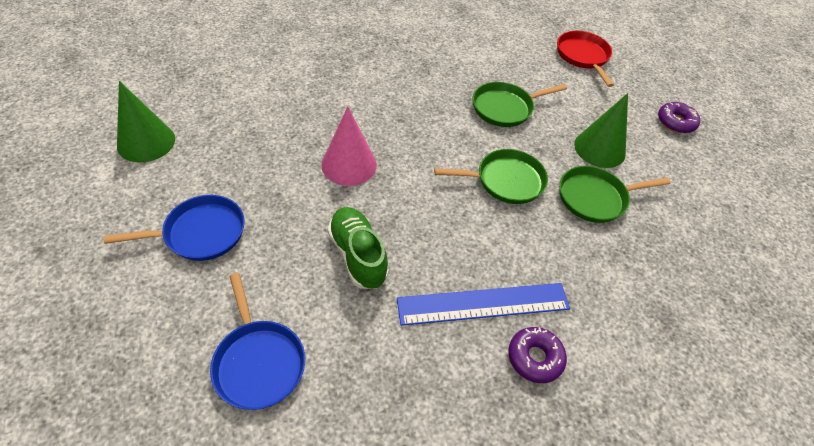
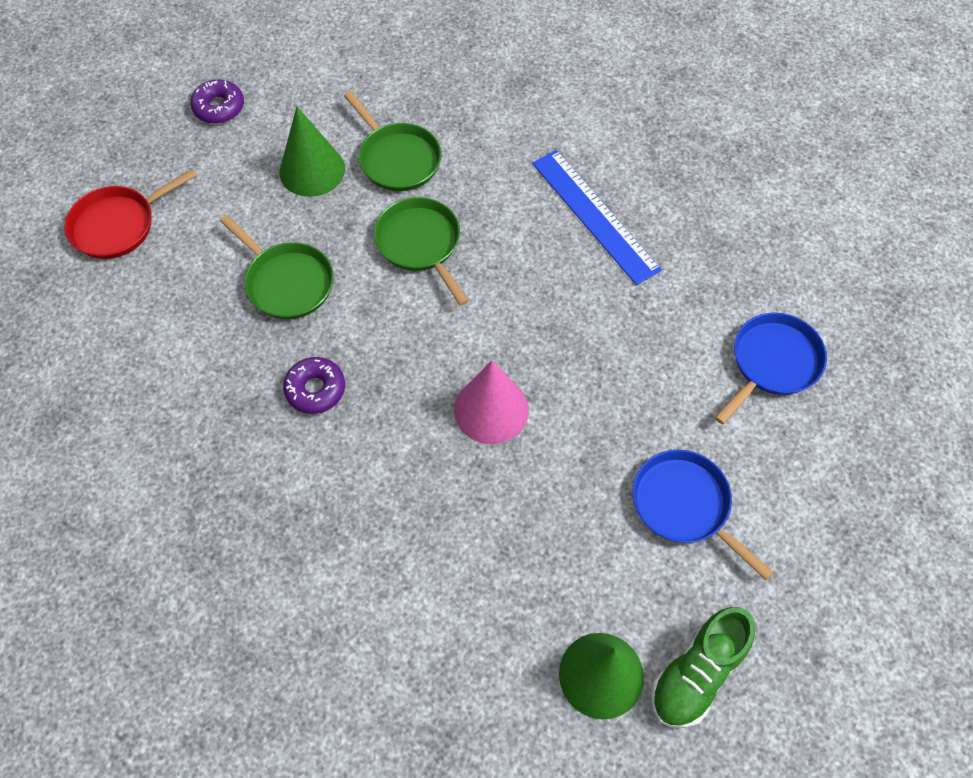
camera: 110 degrees left, 10 degrees up
(358, 255) = (610, 339): green shoe -> green shoe (697, 674)
(535, 358) = (623, 164): purple donut -> purple donut (315, 389)

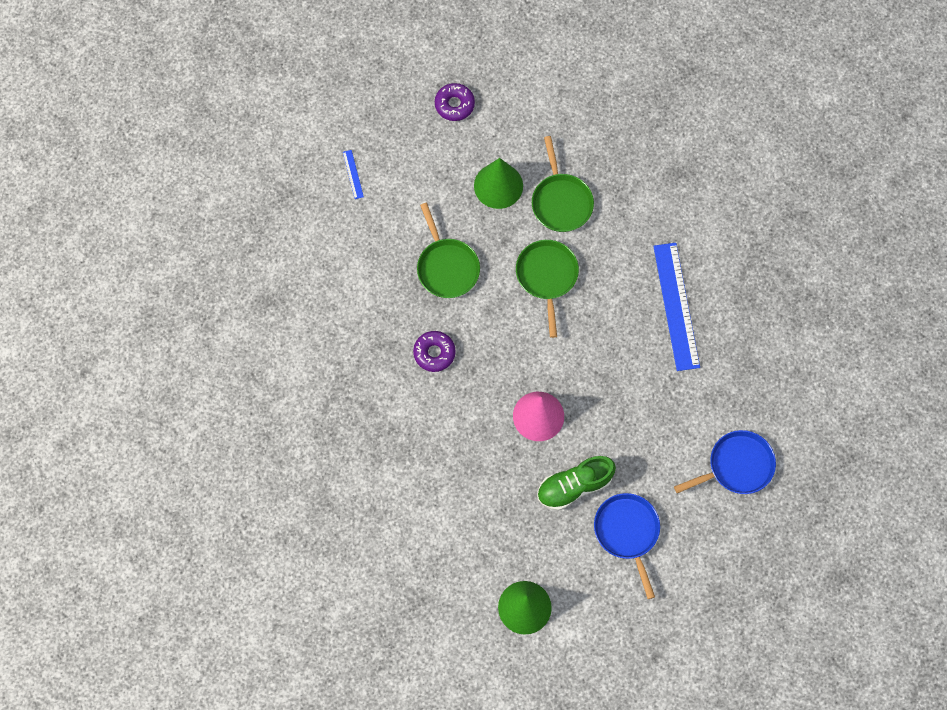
camera: 25 degrees right, 10 degrees up
(118, 225) = (353, 174): red pan -> blue ruler
(697, 674) = (580, 632): green shoe -> green shoe (574, 486)

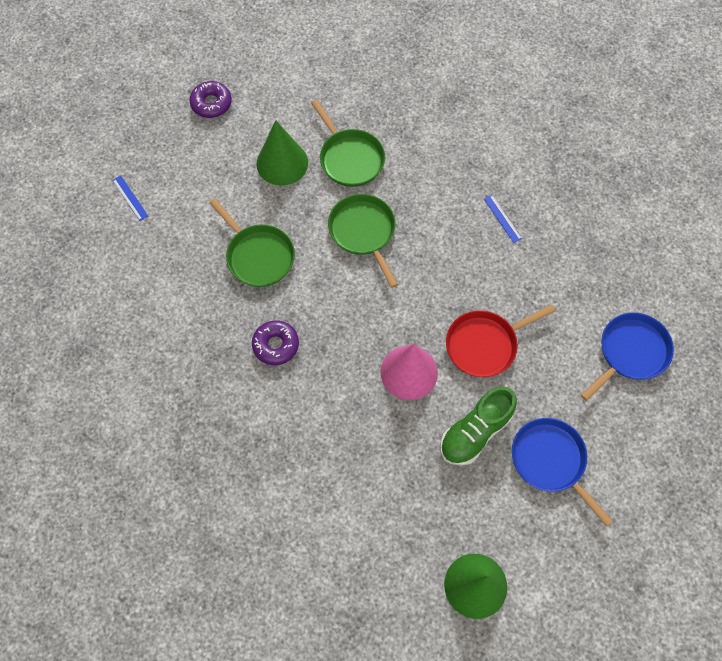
camera: 20 degrees left, 5 degrees down
(613, 415) = (485, 344): none -> red pan
(676, 306) = (502, 218): blue ruler -> blue ruler, size x0.41

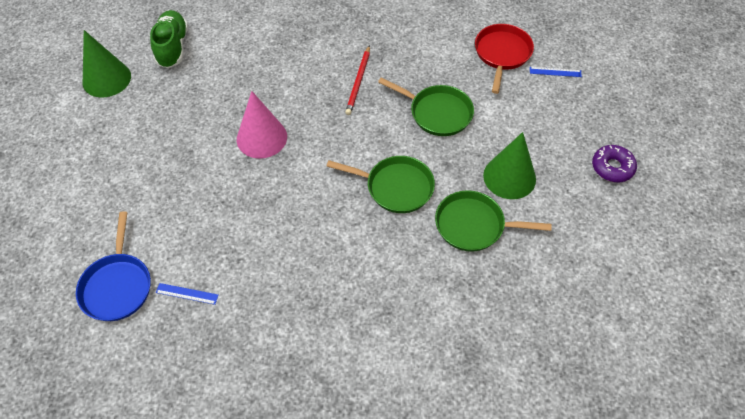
camera: 130 degrees right, 10 degrees down
(258, 256) = (437, 113): green pan -> green pan turned 150 degrees counterclockwise
(276, 345) = (358, 82): purple donut -> red pencil
(475, 432) = (183, 144): green shoe -> green shoe (172, 47)
(485, 344) = (230, 196): red pan -> red pan (502, 54)
(502, 218) = (313, 293): blue ruler -> blue ruler (187, 294)
(550, 461) = (117, 170): blue pan -> none

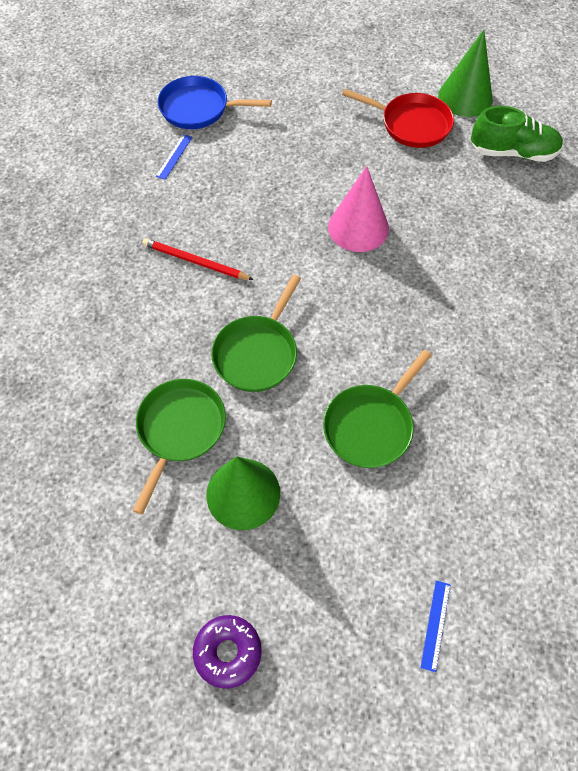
camera: 100 degrees right, 5 degrees up
(358, 82) = (438, 338): red pencil -> red pencil (195, 261)
(502, 54) = (481, 547): red pan -> red pan (411, 124)

